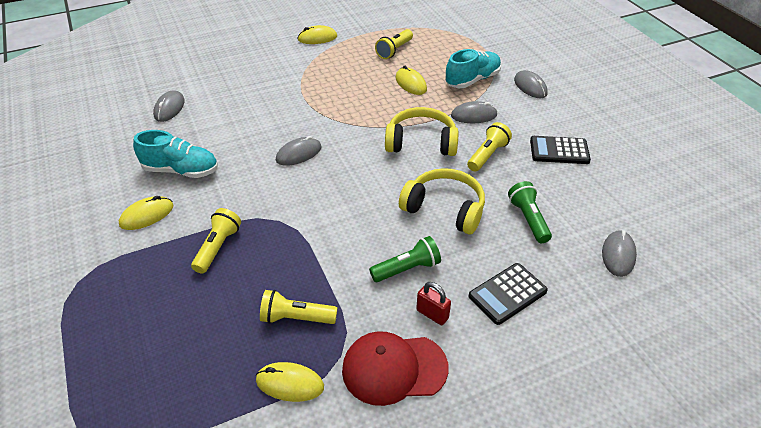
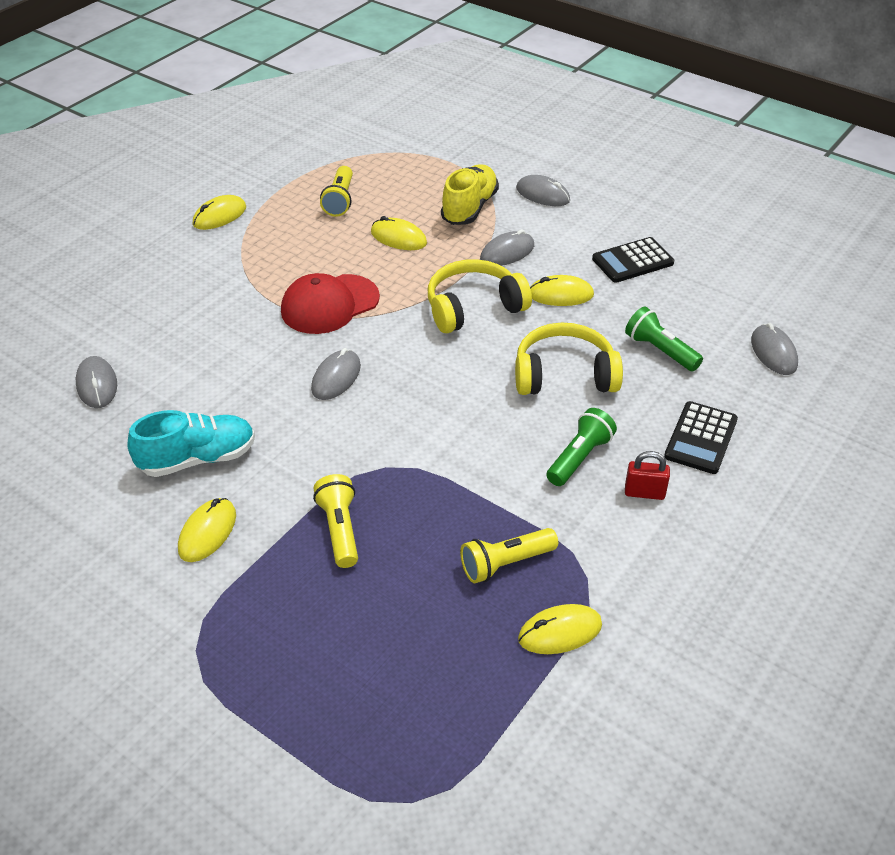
camera: 30 degrees left, 0 degrees up
(394, 369) = (652, 564): red cap -> red cap (329, 304)
(472, 80) = (469, 208): turquoise shoe -> yellow shoe
(487, 155) = (560, 295): yellow flashlight -> yellow mouse

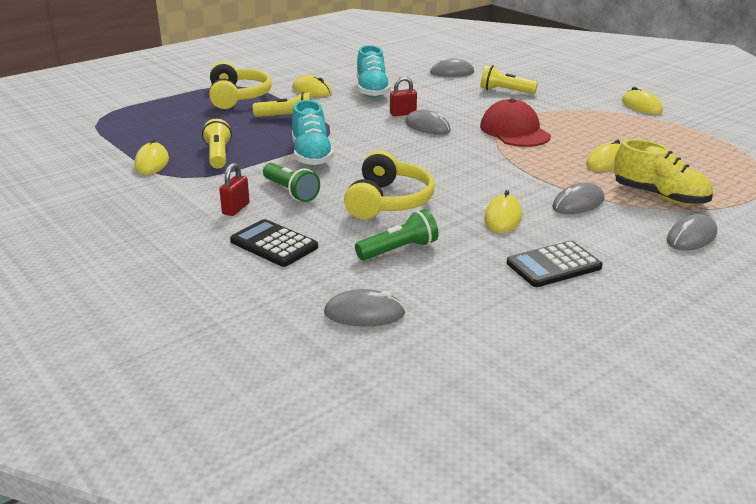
camera: 105 degrees right, 15 degrees down
(292, 408) = (403, 114): none -> red padlock
(340, 200) = (669, 145): yellow flashlight -> yellow flashlight (505, 91)
(469, 466) = (311, 155): none -> turquoise shoe
(473, 307) = (494, 179): yellow headphones -> yellow headphones (237, 97)
(507, 252) = (578, 203): grey mouse -> grey mouse turned 75 degrees clockwise
(632, 261) = (553, 265): black calculator -> black calculator turned 105 degrees counterclockwise

